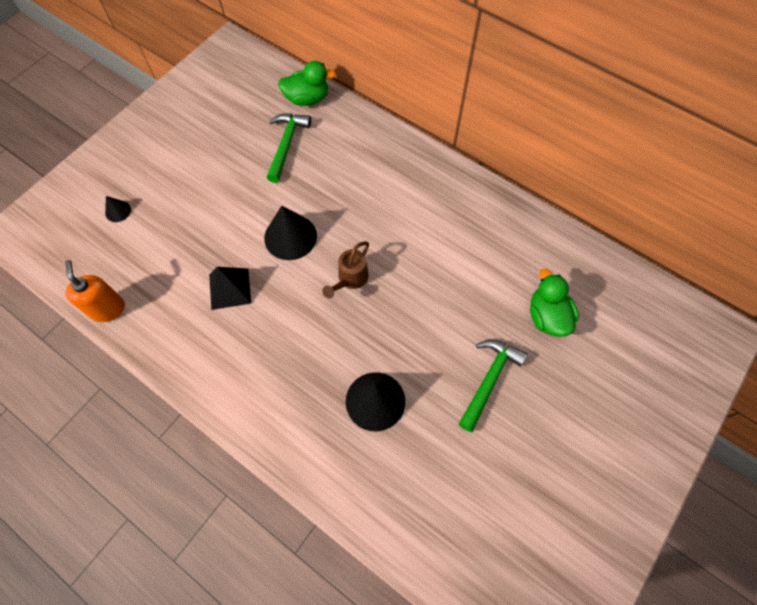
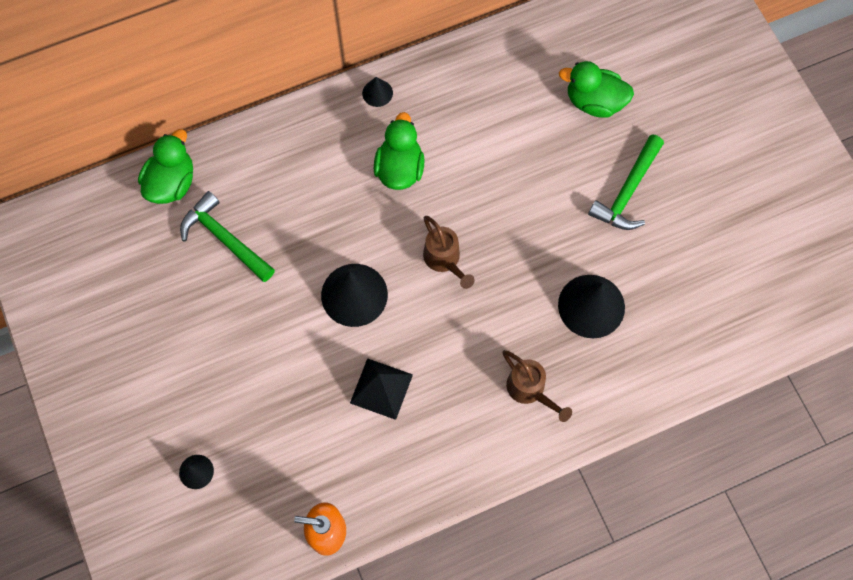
camera: 60 degrees left, 5 degrees up
(281, 390) = (529, 390): none -> brown watering can
(402, 216) = (399, 169): none -> green duck
(449, 174) = (377, 93): none -> black cone
(489, 380) = (627, 191): green hammer -> green hammer turned 120 degrees counterclockwise

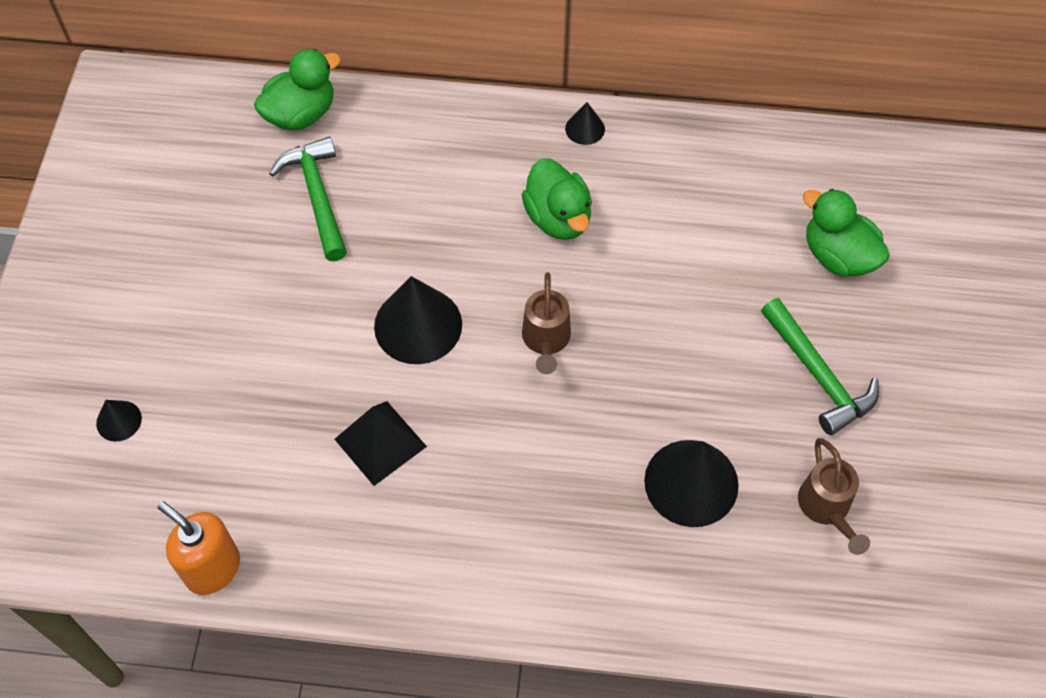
camera: 30 degrees right, 10 degrees down
(399, 169) = (558, 218): green duck -> green duck turned 120 degrees clockwise
(529, 390) = (553, 539): brown watering can -> brown watering can (826, 508)
(627, 191) = (818, 375): green hammer -> green hammer turned 90 degrees counterclockwise

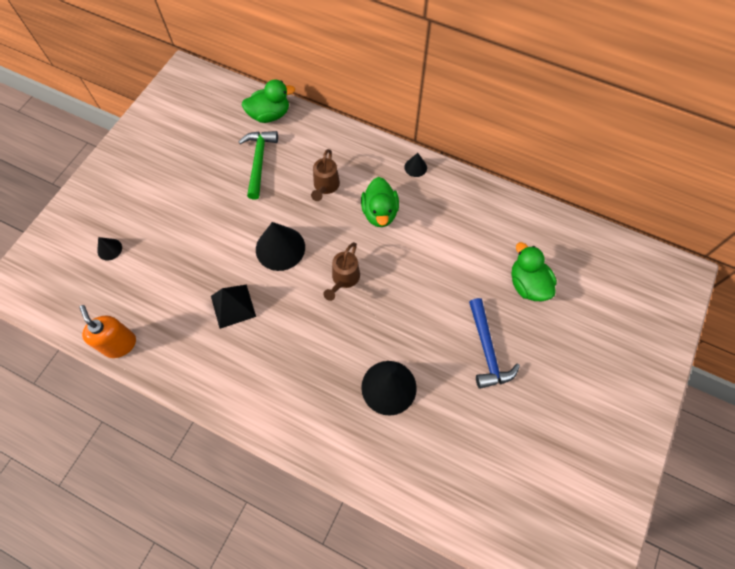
camera: 20 degrees right, 5 degrees up
(818, 375) = (487, 350): green hammer -> blue hammer
(826, 508) = (459, 430): brown watering can -> brown watering can (325, 186)

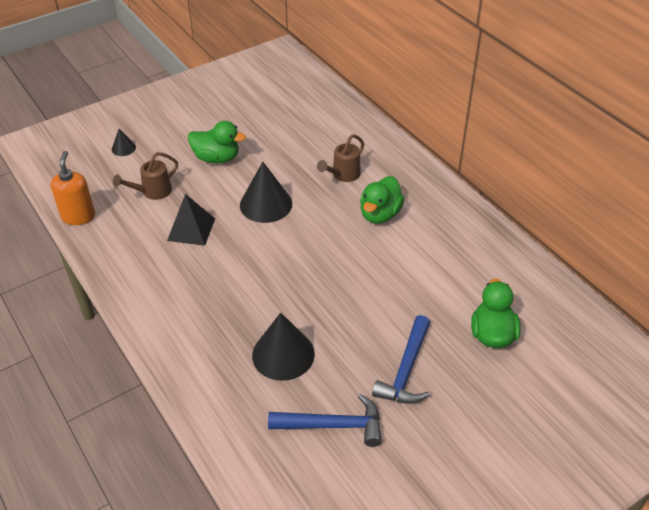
camera: 30 degrees right, 20 degrees down
(259, 161) = (296, 134): green hammer -> none
(270, 115) = (332, 105): green duck -> green duck (217, 158)
(344, 279) = (306, 251): brown watering can -> brown watering can (153, 192)
(415, 167) = (443, 193): black cone -> none
(465, 429) = (333, 425): none -> blue hammer

